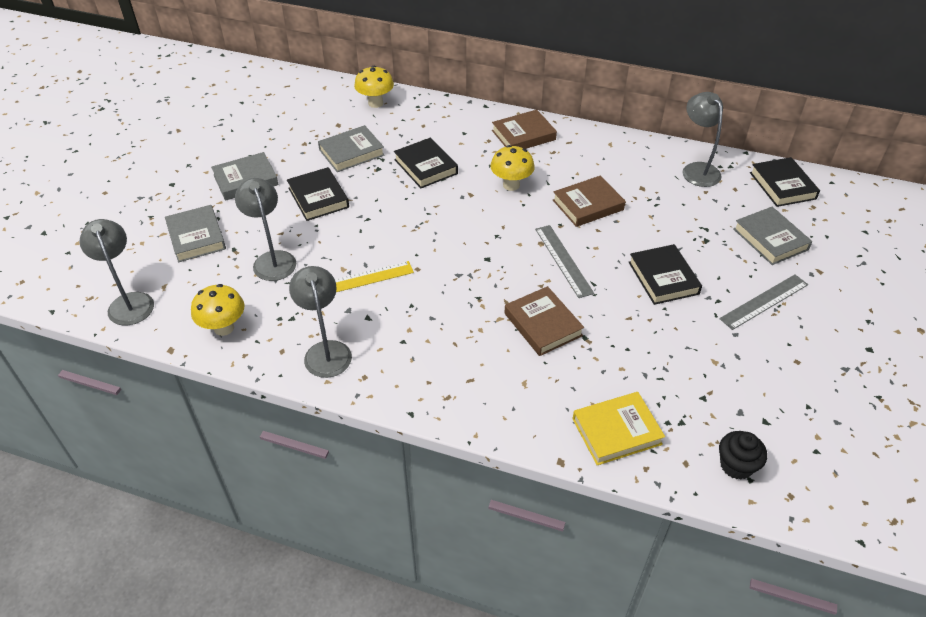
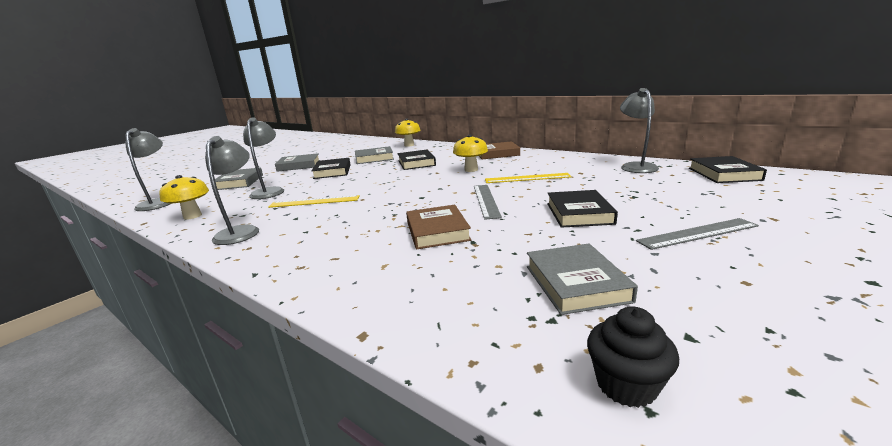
camera: 20 degrees right, 25 degrees down
(588, 205) = (527, 178): brown book -> yellow ruler
(616, 431) = (456, 316): yellow book -> none
(770, 239) = (708, 198): grey book -> grey book (576, 283)

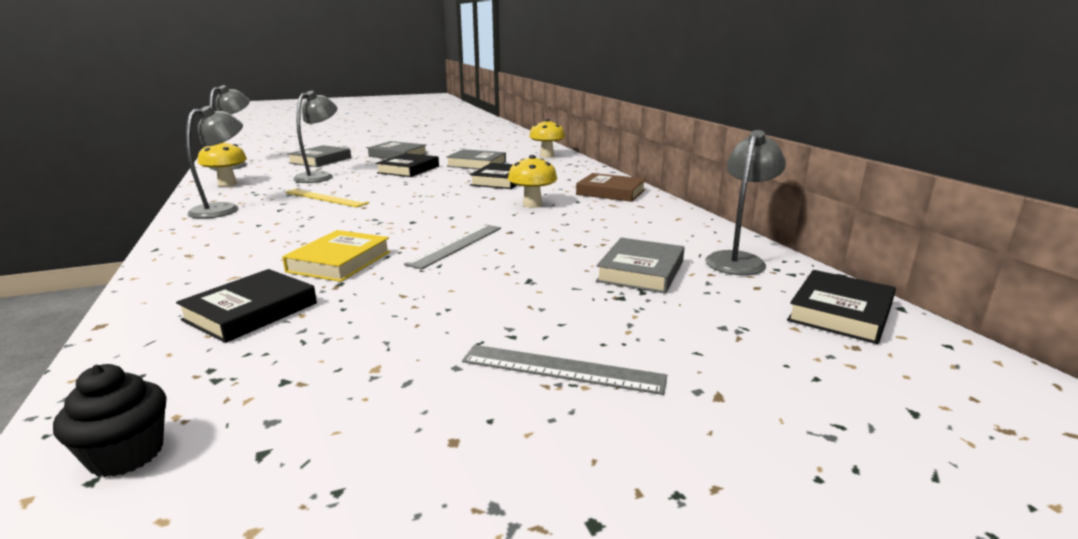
camera: 30 degrees right, 0 degrees up
(437, 231) = (339, 262): brown book -> yellow book
(527, 178) = (563, 233): yellow ruler -> none
(576, 283) = (312, 359): grey book -> grey book (641, 271)
(579, 213) = (504, 293): black book -> black book (251, 311)

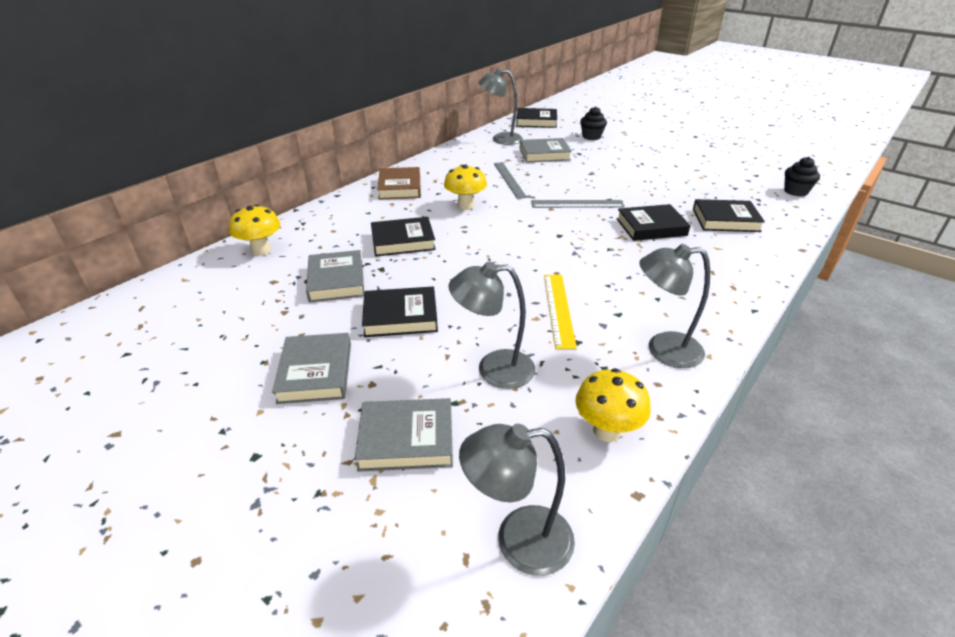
camera: 120 degrees left, 15 degrees up
(339, 262) = (651, 227): yellow book -> black book
(562, 369) = (647, 151): grey ruler -> grey ruler (511, 179)
(702, 338) = (591, 137): none -> black cupcake

